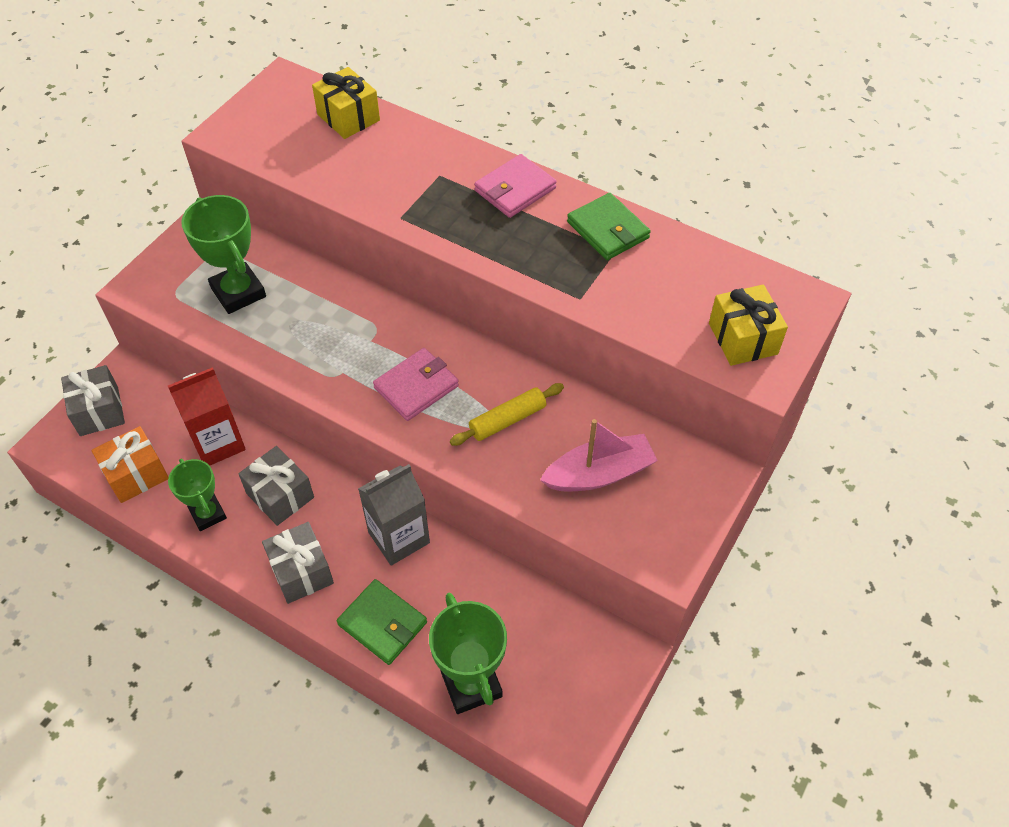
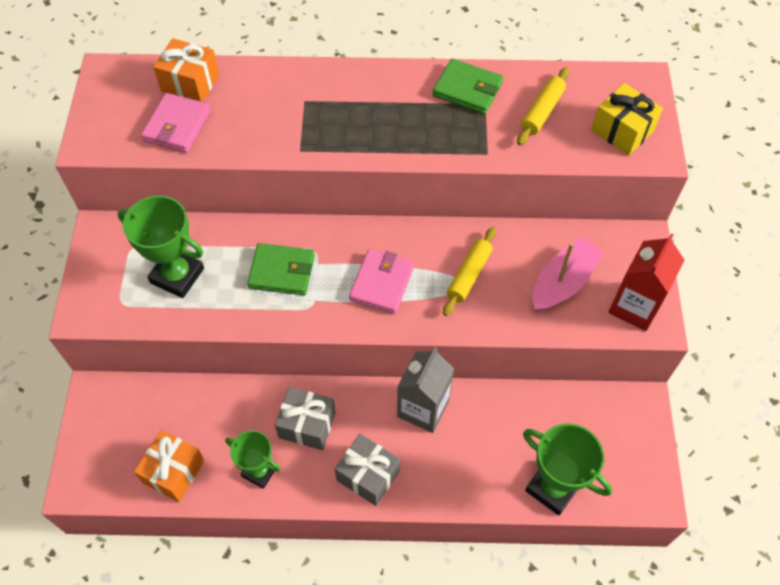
camera: 30 degrees left, 5 degrees up
(99, 411) = (99, 436): grey gift -> none
(218, 443) = (224, 410): red carton -> red carton (635, 306)
(348, 117) = (190, 83): yellow gift -> orange gift
(382, 623) = (458, 480): green wallet -> green wallet (282, 271)
(515, 189) = (373, 87): pink wallet -> pink wallet (177, 126)
(669, 283) = (542, 111): none -> yellow rolling pin

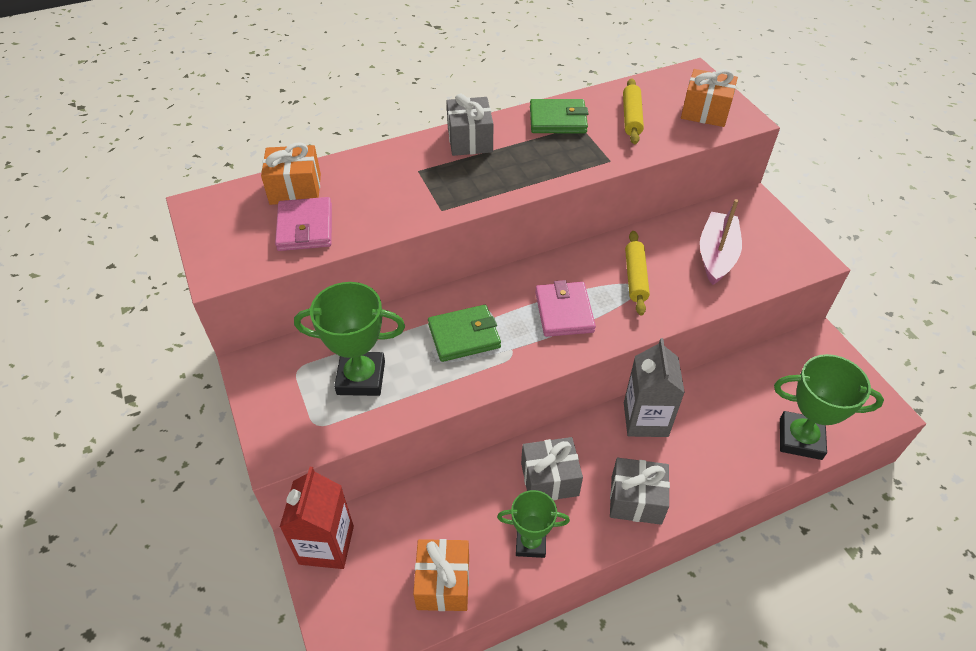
camera: 25 degrees left, 10 degrees down
(370, 84) = (470, 140): none -> grey gift
(622, 131) = (705, 112): yellow gift -> orange gift
(635, 306) = (786, 252): red carton -> red carton (326, 545)

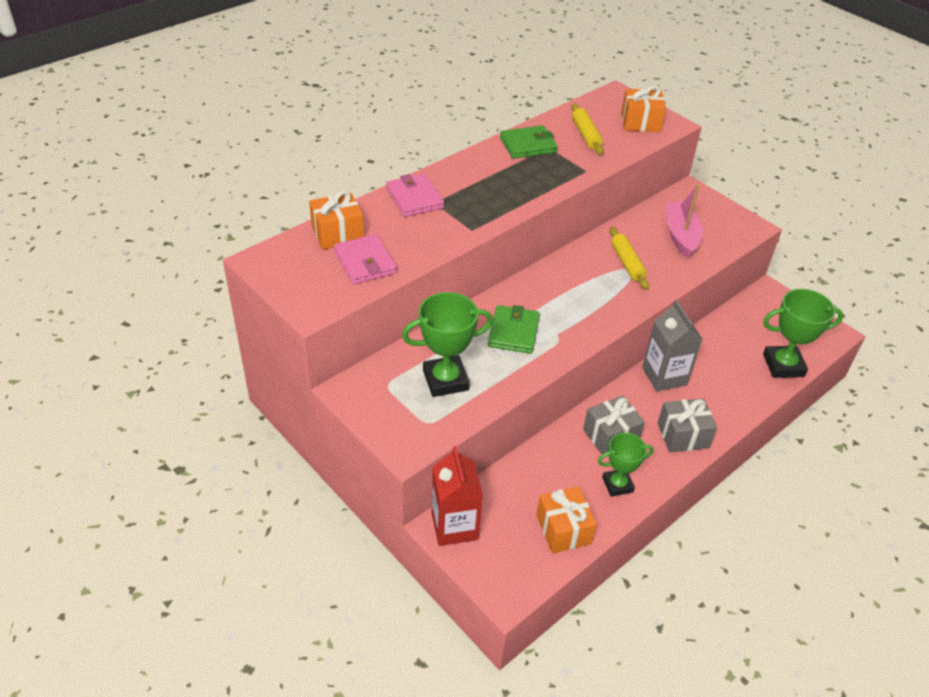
camera: 20 degrees left, 5 degrees down
(464, 336) = (513, 332): green wallet -> green wallet turned 45 degrees counterclockwise
(470, 140) = (464, 172): grey gift -> none
(564, 312) = (584, 299): pink wallet -> pink wallet (414, 198)

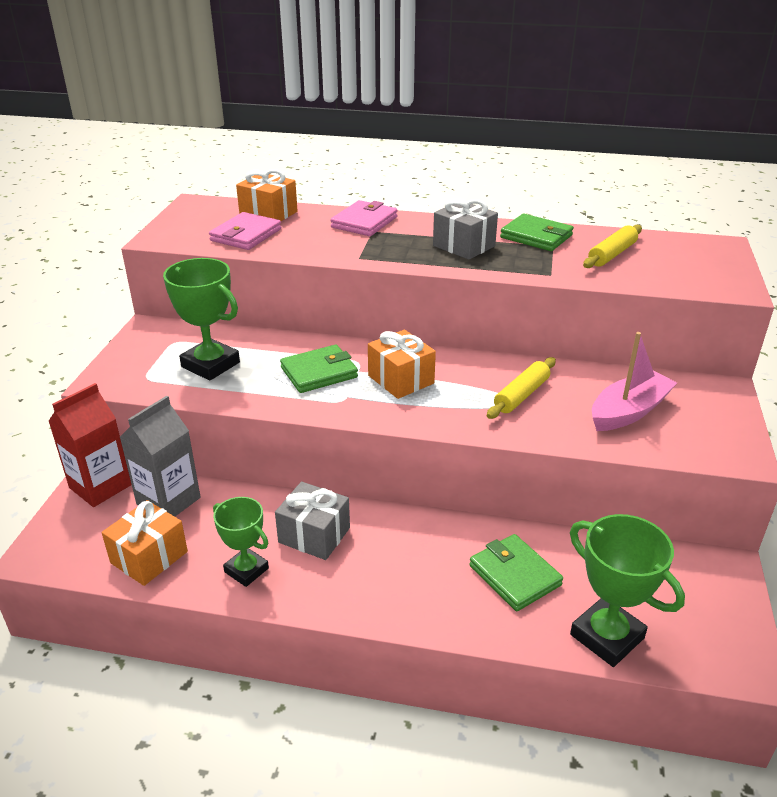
camera: 55 degrees right, 10 degrees down
(640, 122) = (698, 272): orange gift -> orange gift (401, 379)
(664, 376) = (453, 537): grey carton -> grey carton (168, 501)
(683, 435) = (374, 591): grey gift -> grey gift (464, 246)
(715, 370) = (514, 575): none -> green wallet

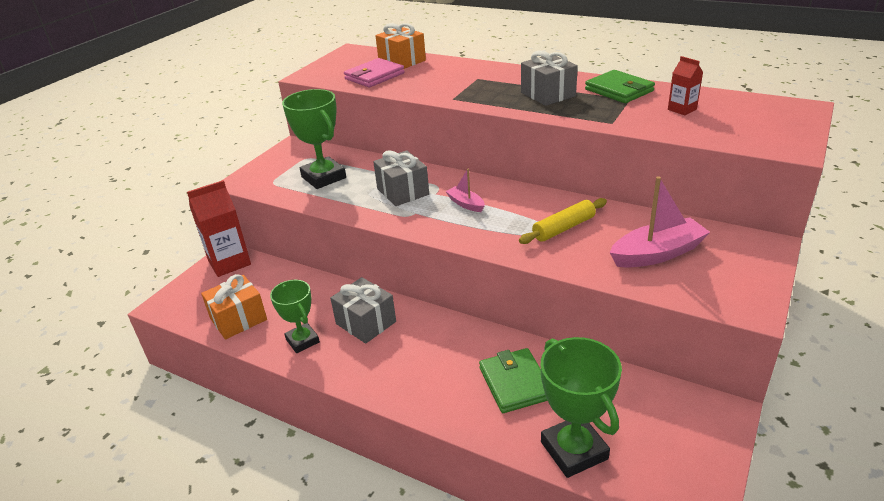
camera: 20 degrees right, 0 degrees up
(168, 501) = (271, 280): grey carton -> none
(319, 372) = (402, 192): green wallet -> grey gift
(364, 222) = (475, 71): pink wallet -> none
(401, 379) = (466, 204): orange gift -> pink boat
(612, 254) = (682, 109): yellow rolling pin -> red carton

